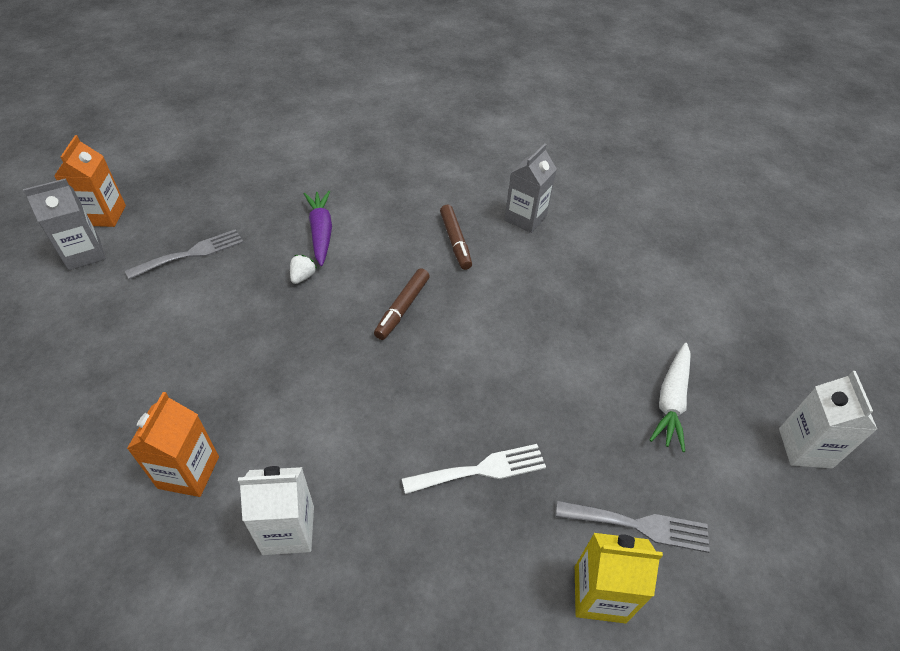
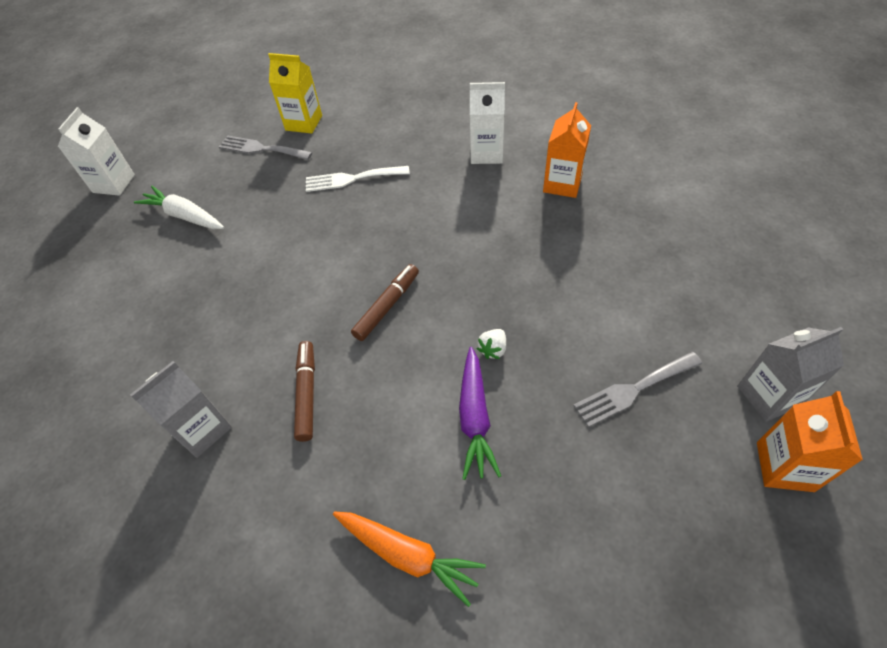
camera: 165 degrees left, 5 degrees up
(365, 170) = (408, 555): none -> orange carrot
(671, 401) = (185, 216): white carrot -> white carrot turned 90 degrees counterclockwise

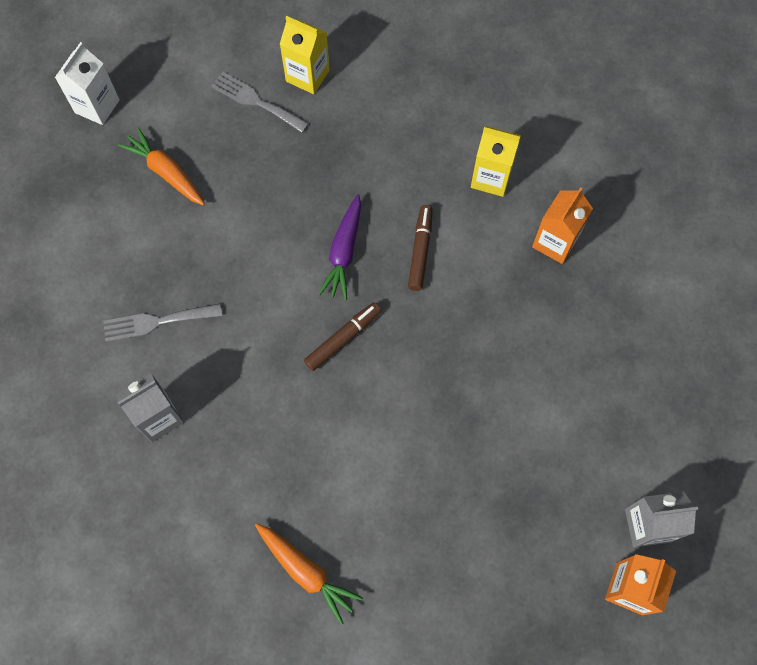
camera: 10 degrees right, 15 degrees up
(185, 216) = (166, 172): white carrot -> orange carrot
(307, 393) = (253, 408): brown marker -> brown marker (420, 251)
(352, 179) = (343, 172): white fork -> none
(475, 418) = (391, 473): purple carrot -> purple carrot (344, 252)
(486, 153) = (491, 178): white carton -> yellow carton
(493, 349) = (426, 412): white strawberry -> none
(633, 390) = (534, 486): grey fork -> grey fork (157, 322)

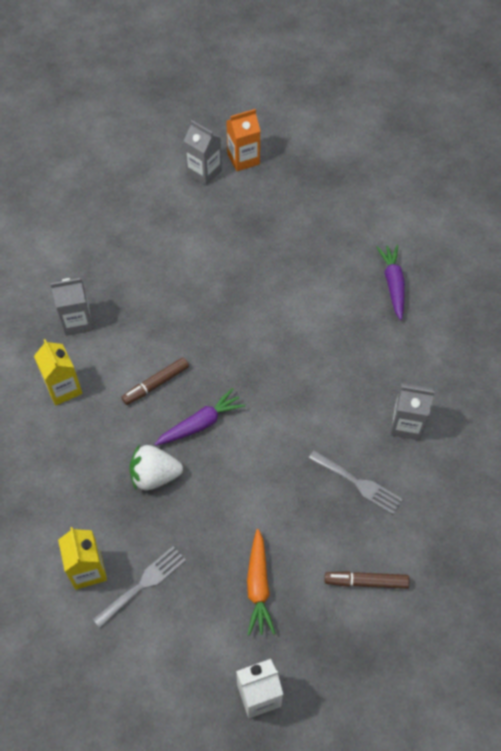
camera: 135 degrees left, 10 degrees down
(256, 101) = (143, 584): grey fork -> grey fork turned 120 degrees counterclockwise
(306, 572) = (393, 284): orange carrot -> purple carrot
(334, 179) = (155, 476): none -> white strawberry
(343, 339) = (255, 375): brown marker -> brown marker (366, 582)
(555, 242) = (77, 322): orange carton -> grey carton

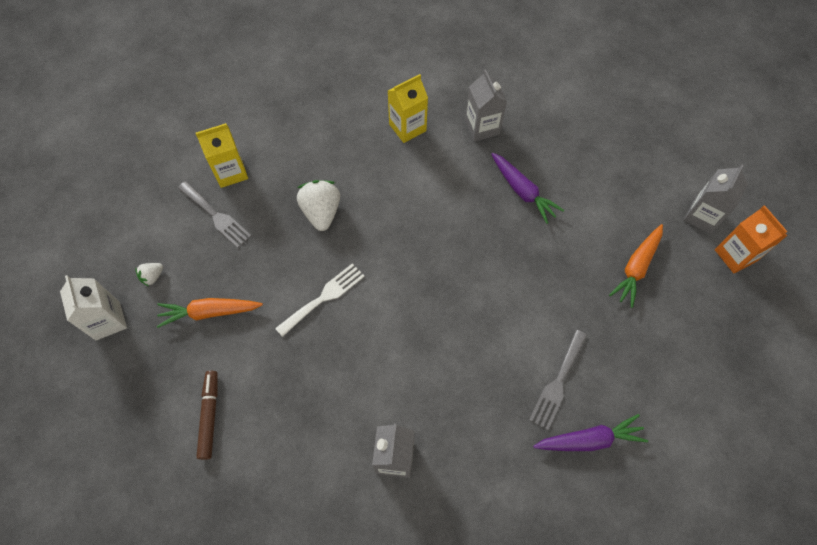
camera: 85 degrees right, 5 degrees up
(156, 384) = (420, 201): brown marker -> none
(200, 424) = (379, 245): purple carrot -> purple carrot (522, 191)
(210, 650) = (153, 277): none -> white strawberry
(247, 226) = (636, 268): none -> orange carrot
(251, 476) = (324, 297): none -> white fork
(358, 483) = (319, 404): grey fork -> grey fork (558, 382)

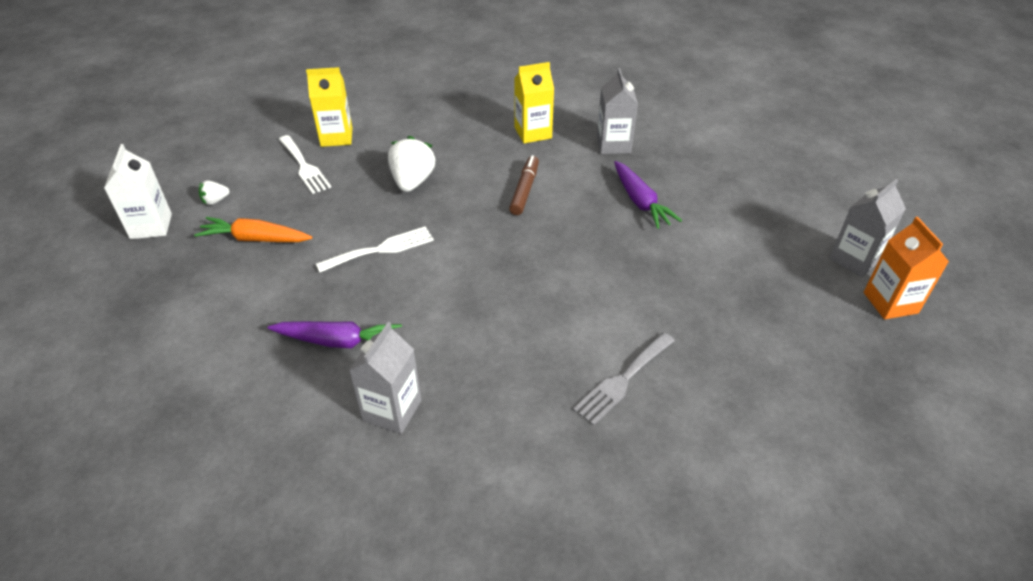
camera: 15 degrees right, 20 degrees down
(210, 416) = (206, 325): brown marker -> brown marker (525, 190)
(216, 216) = (304, 166): grey fork -> white fork
(589, 439) = (644, 447): purple carrot -> purple carrot (338, 341)
(636, 268) = (757, 291): orange carrot -> none

